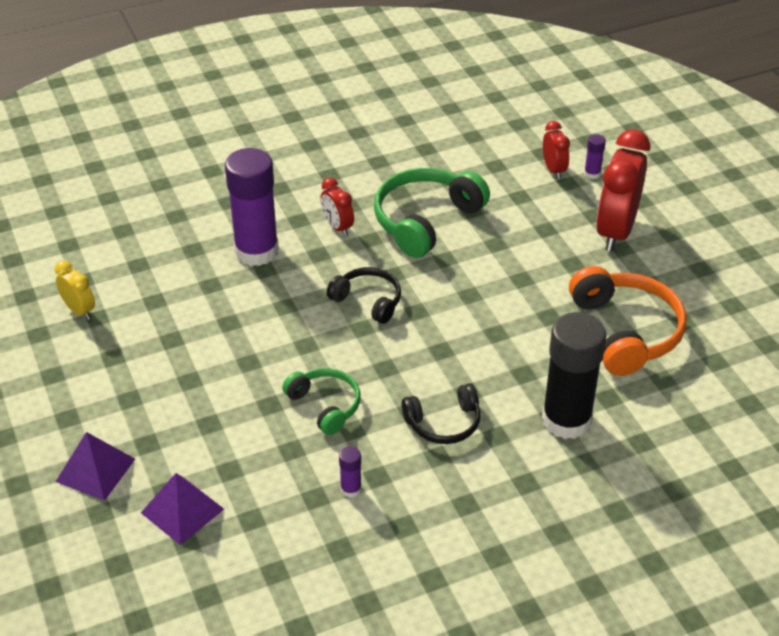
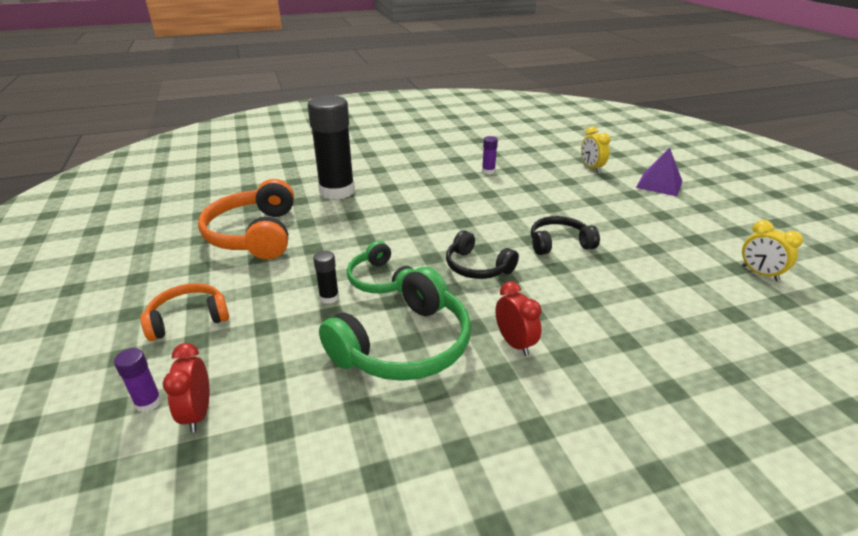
camera: 175 degrees left, 10 degrees down
(182, 510) = (591, 168): purple pyramid -> yellow clock
(256, 251) = (605, 320): purple glue stick -> none
(325, 405) = (509, 205): green headphones -> green headphones (380, 280)
(444, 423) = (423, 193): black headphones -> black headphones (559, 243)
(504, 258) = (329, 297): none -> black glue stick
(615, 231) = (188, 319): red clock -> orange headphones

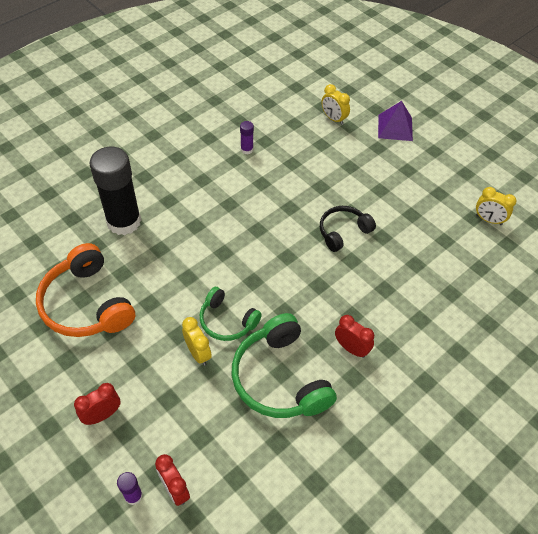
camera: 25 degrees left, 20 degrees up
(188, 319) = (102, 415): orange headphones -> red clock
(329, 297) = (198, 353): black glue stick -> yellow clock
(405, 345) = (279, 378): green headphones -> green headphones turned 135 degrees clockwise
(477, 267) = (293, 280): black headphones -> none

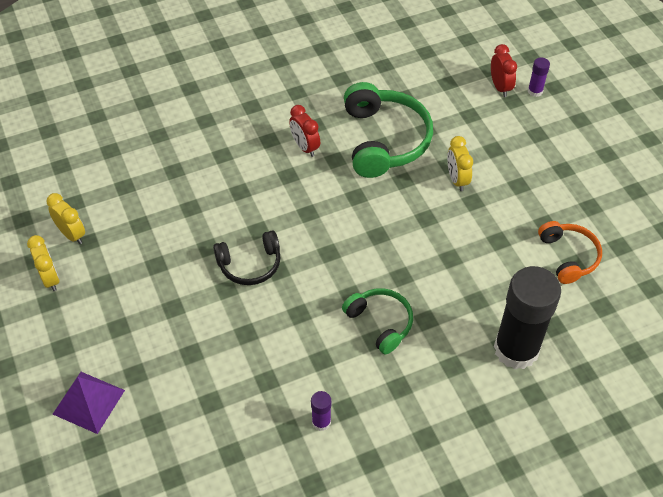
camera: 160 degrees left, 0 degrees up
(86, 304) = (568, 256): orange headphones -> orange headphones, size x0.59
(102, 415) = (557, 151): red clock -> none
(227, 321) = (419, 201): green headphones -> green headphones (380, 322)
(333, 119) = (168, 444): yellow clock -> yellow clock (50, 278)

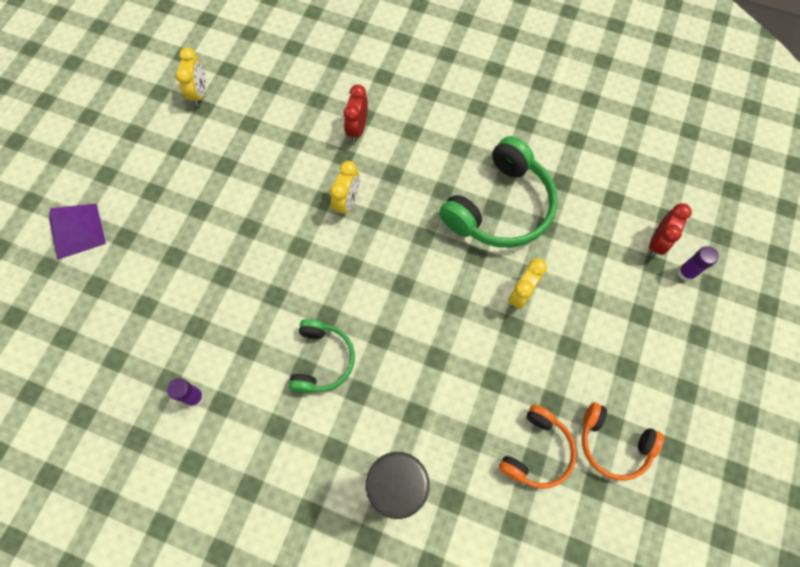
camera: 45 degrees right, 15 degrees up
(50, 278) = (152, 115): yellow clock -> yellow clock (347, 202)
(250, 265) = (285, 223): black headphones -> none
(305, 147) = (431, 160): red clock -> red clock (357, 129)
(603, 215) = (613, 444): none -> orange headphones

